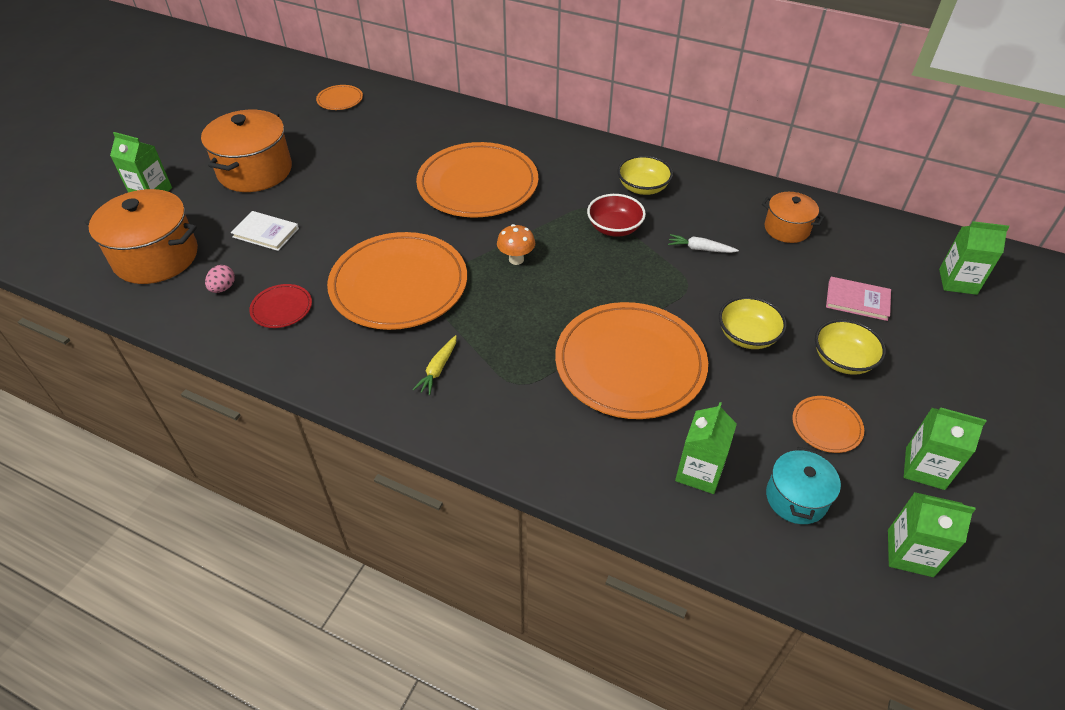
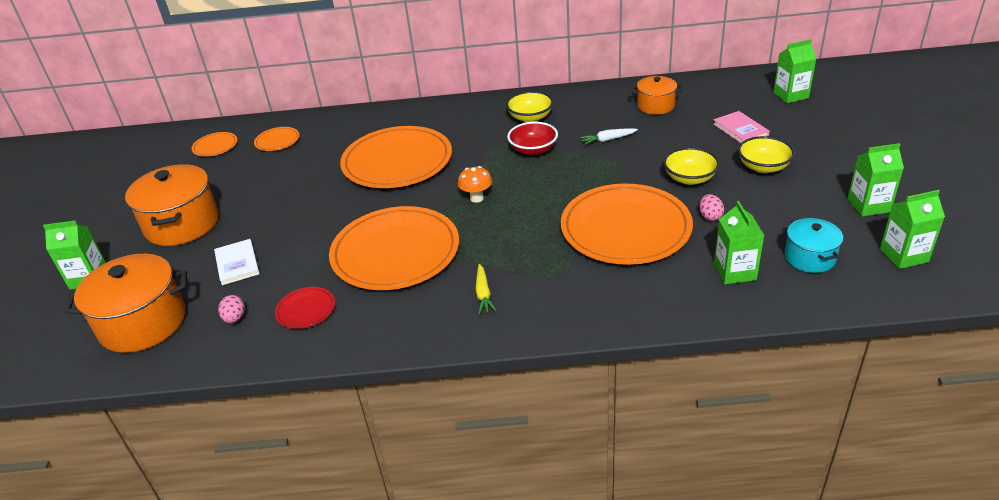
camera: 25 degrees left, 10 degrees down
(266, 233) = (237, 263): white book -> white book turned 75 degrees clockwise
(730, 393) = (710, 216): none -> pink egg
(826, 426) = (789, 208): orange plate -> orange plate (277, 141)
(857, 300) = (740, 129): pink book -> pink book turned 75 degrees clockwise

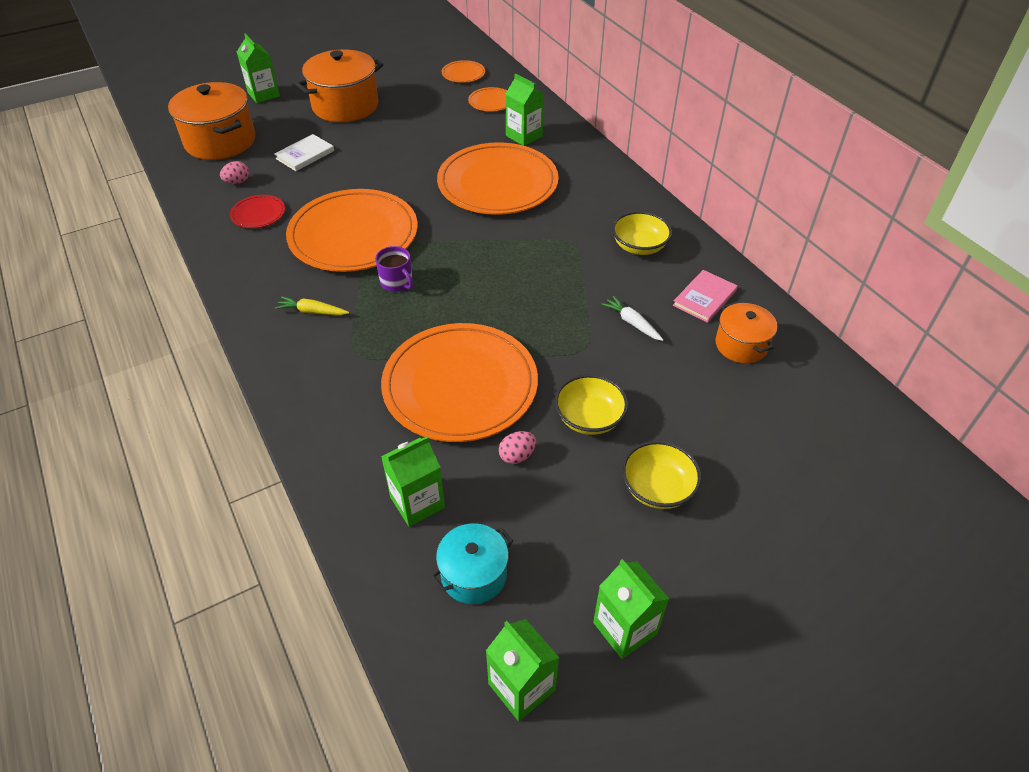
camera: 60 degrees right, 10 degrees up
(476, 198) = (462, 257): orange mushroom -> none
(482, 238) = (397, 282): none -> purple mug
(483, 294) = (312, 311): yellow carrot -> yellow carrot turned 45 degrees clockwise
(533, 150) = (573, 269): red bowl -> none
(740, 129) = (738, 445): pink book -> pink book (704, 298)
(790, 95) = (877, 485): green carton -> green carton (524, 136)

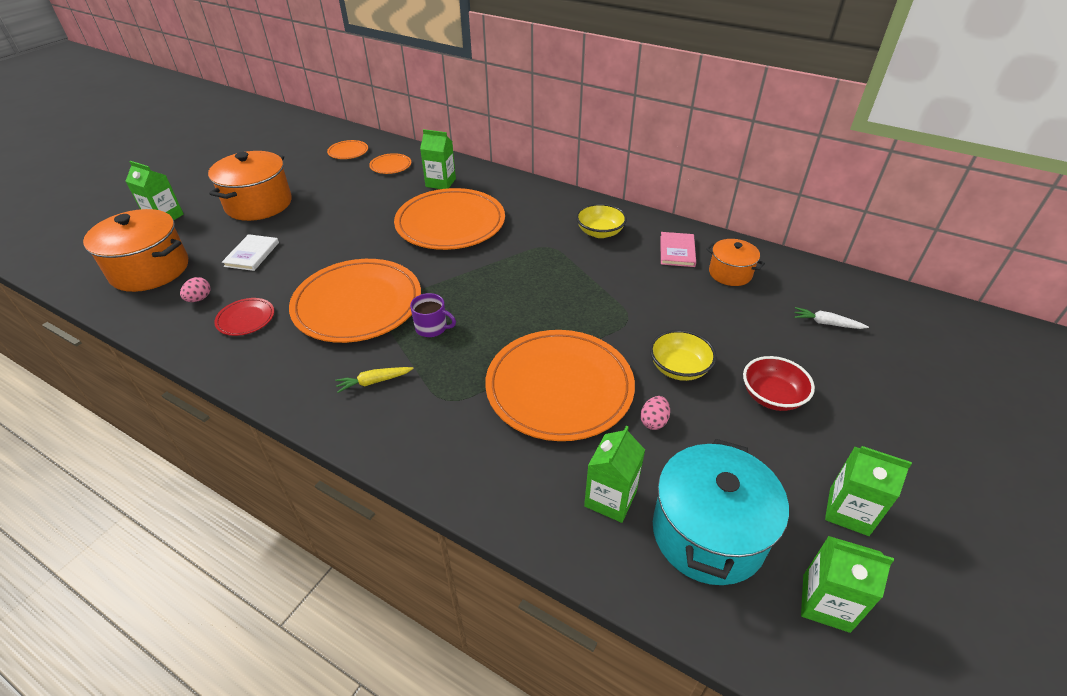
camera: 30 degrees left, 5 degrees down
(474, 574) = (708, 533): turquoise pot -> turquoise pot, size x1.75
(632, 323) = (644, 287): white carrot -> white carrot (826, 323)
(657, 488) = (772, 396): yellow bowl -> red bowl

